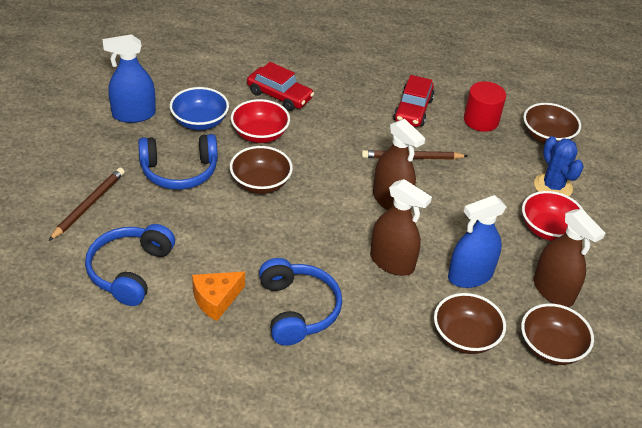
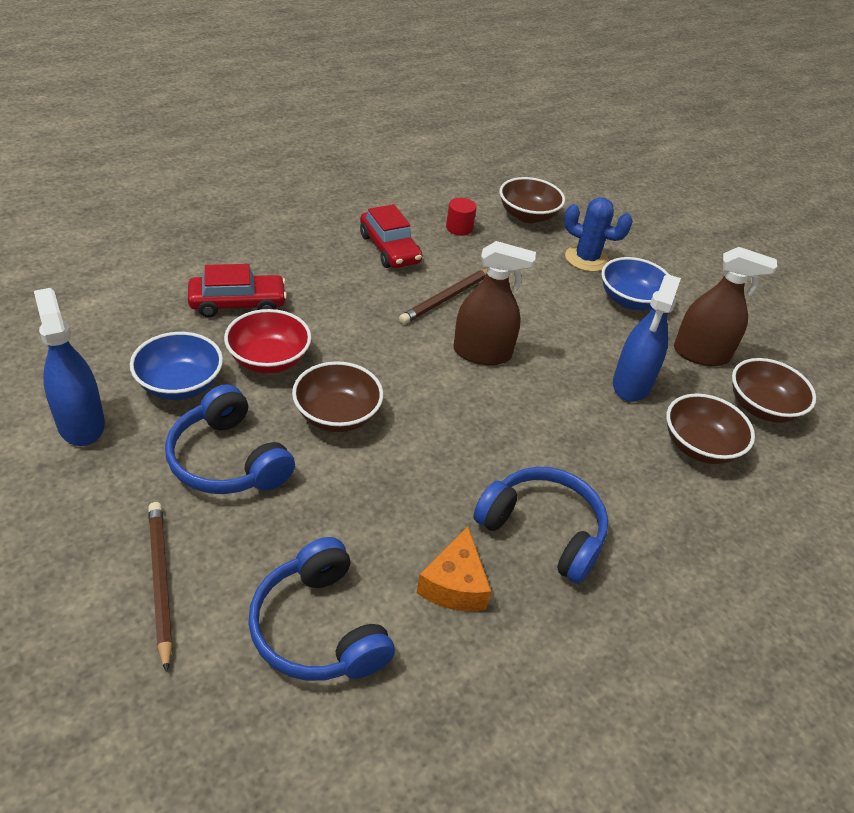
camera: 45 degrees left, 0 degrees up
(134, 114) = (81, 424): blue spray bottle -> blue spray bottle turned 120 degrees clockwise
(179, 171) = (227, 460): blue headphones -> blue headphones turned 105 degrees clockwise
(392, 262) = (558, 416): brown spray bottle -> none
(481, 120) = (459, 228): red cylinder -> red cylinder, size x0.63
(548, 229) = (630, 300): red bowl -> blue bowl

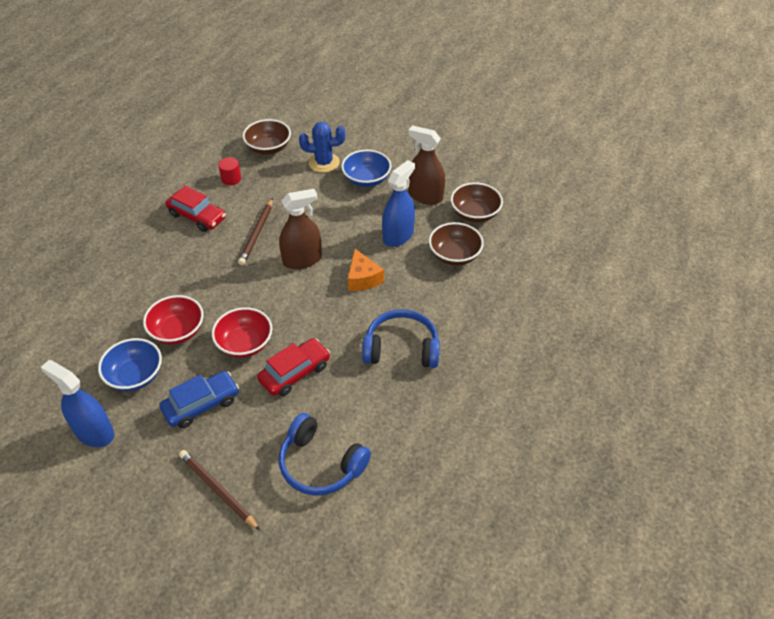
camera: 25 degrees left, 5 degrees up
(227, 460) = (201, 404): blue headphones -> blue car
(238, 303) = (128, 304): red car -> red car (295, 373)
(337, 415) = (245, 344): brown bowl -> red bowl
(454, 584) = (374, 402): orange cheese -> orange cheese (363, 278)
(631, 384) = (398, 235): blue spray bottle -> blue spray bottle turned 135 degrees counterclockwise
(700, 354) = (425, 196): brown spray bottle -> brown spray bottle turned 135 degrees counterclockwise

